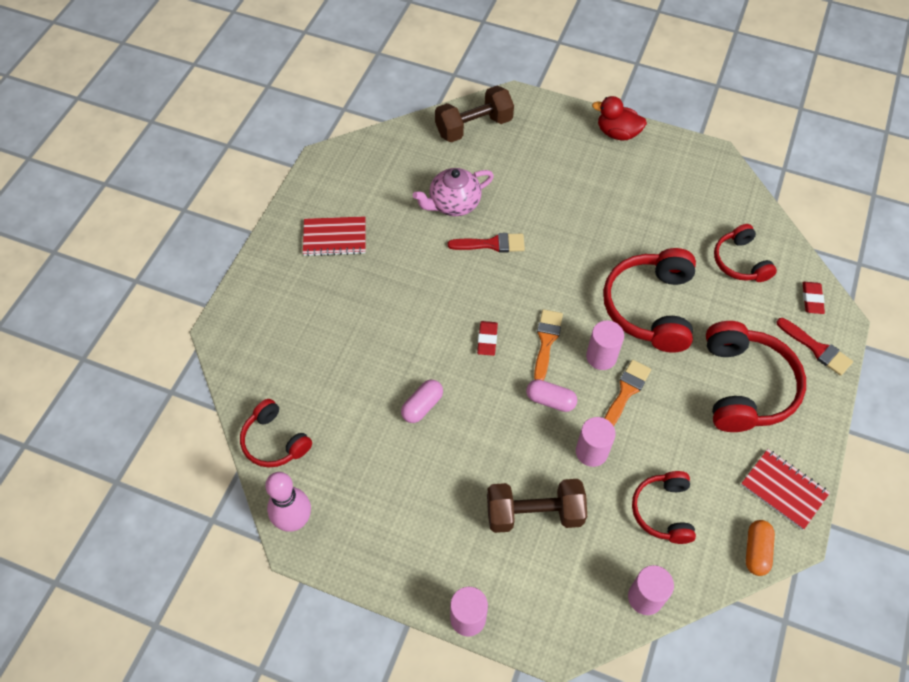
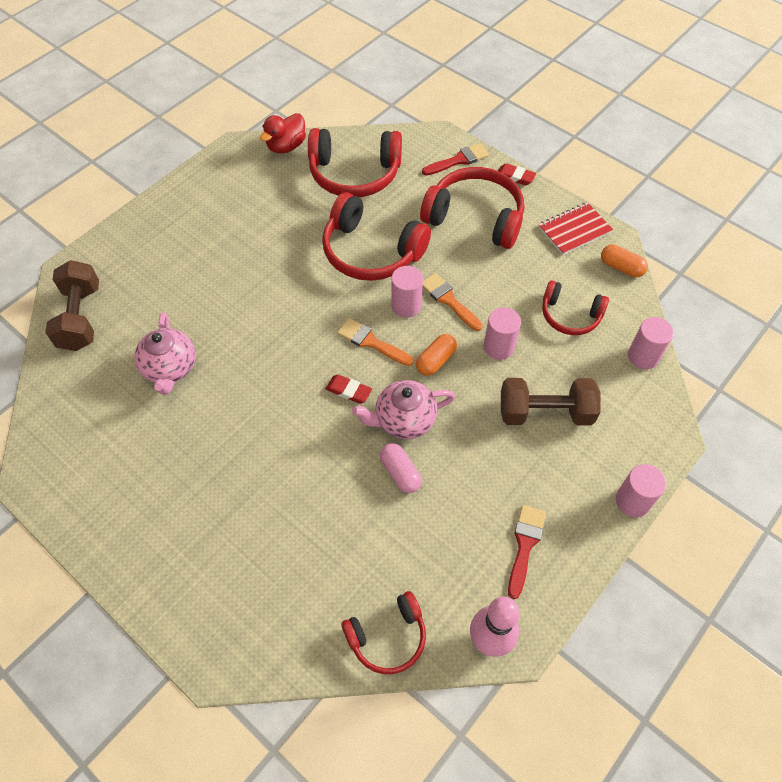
camera: 70 degrees left, 0 degrees up
(334, 237) = (149, 499): red notebook -> none
(476, 393) = (404, 420): none -> pink teapot
(492, 244) = (239, 350): red brush -> red brush (525, 545)
(534, 513) = (545, 412): brown dumbbell -> brown dumbbell turned 75 degrees clockwise
(550, 400) = (435, 360): pink capsule -> orange capsule
(617, 133) = (166, 205): red duck -> red duck (286, 146)
(740, 262) = (354, 174): red headphones -> red headphones, size x1.68
(812, 299) = (412, 145): red eraser -> red eraser (515, 177)

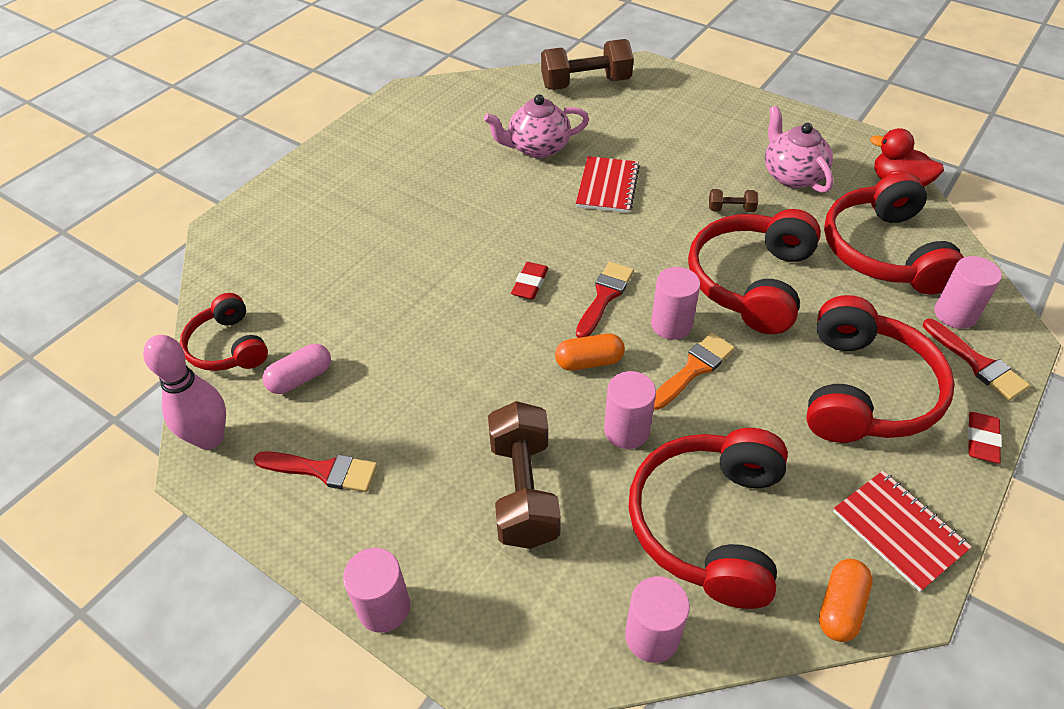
camera: 85 degrees right, 10 degrees down
(241, 322) = (607, 186): none -> red notebook
(290, 246) = (731, 209): none -> brown dumbbell
(371, 342) = (604, 296): orange brush -> red brush
(400, 473) = (422, 340): pink capsule -> pink capsule (301, 378)
(404, 420) = (495, 337): pink teapot -> pink teapot (792, 175)
(417, 157) = (955, 314): none -> pink cylinder
(435, 360) = (589, 361): orange capsule -> orange capsule turned 45 degrees counterclockwise
(570, 315) = (709, 524): red headphones -> red headphones, size x1.68

